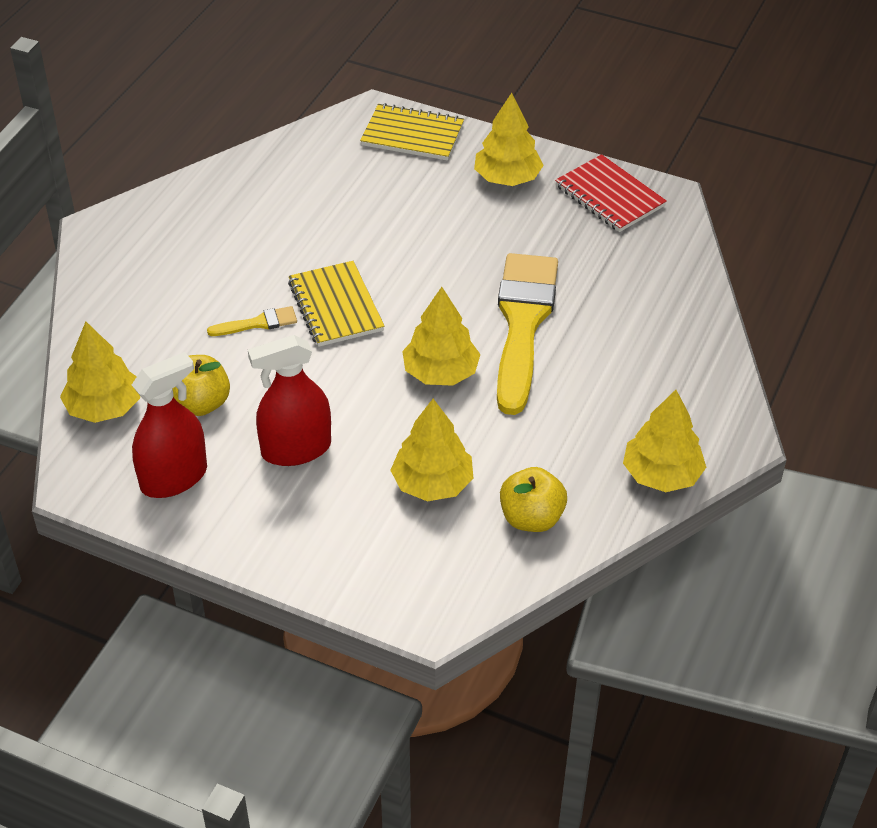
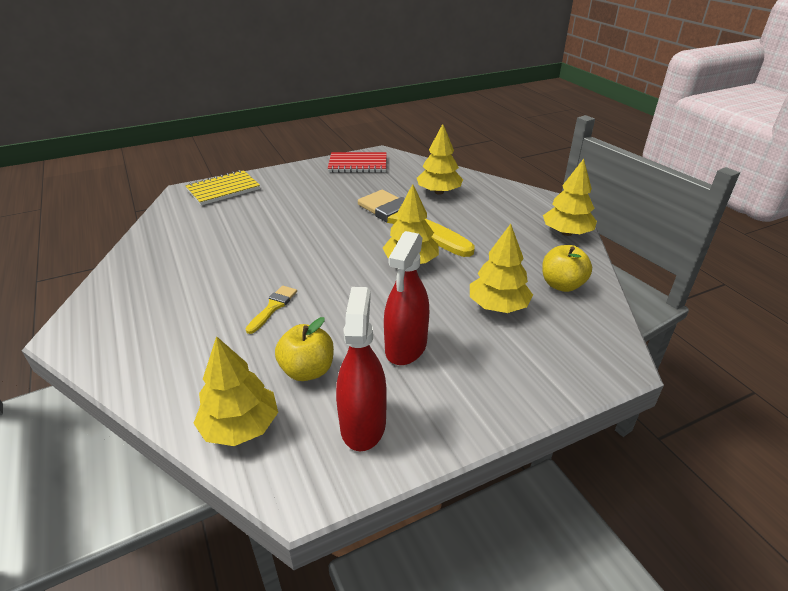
camera: 50 degrees left, 10 degrees down
(336, 306) = (306, 271): yellow notebook -> none
(507, 178) = (301, 181): yellow tree -> yellow tree (439, 192)

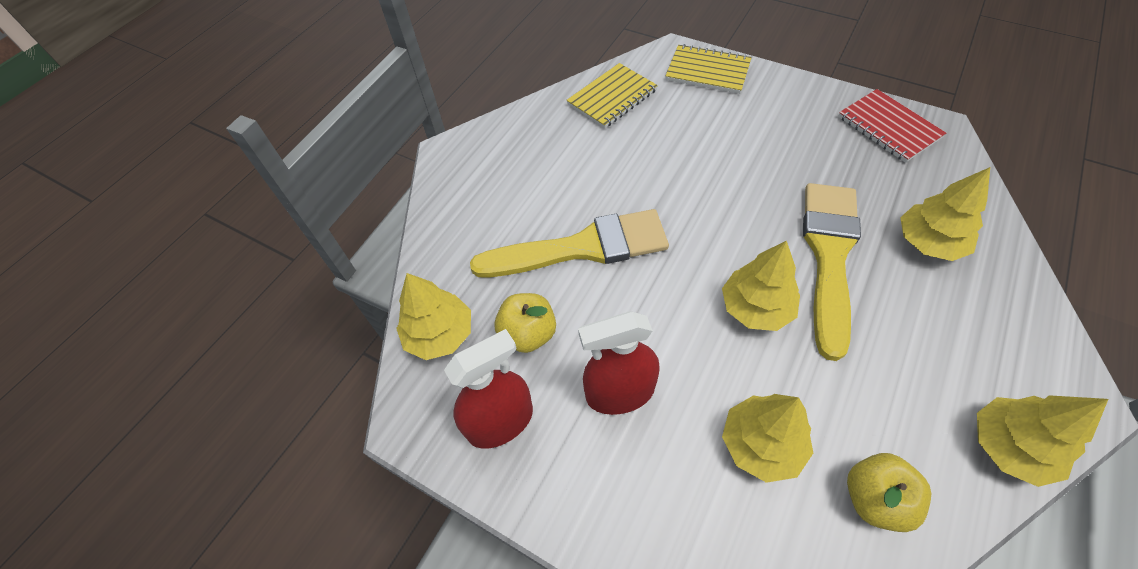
camera: 60 degrees right, 20 degrees up
(174, 231) = (612, 97): none -> yellow notebook
(273, 307) = (581, 248): yellow brush -> yellow brush, size x2.41

